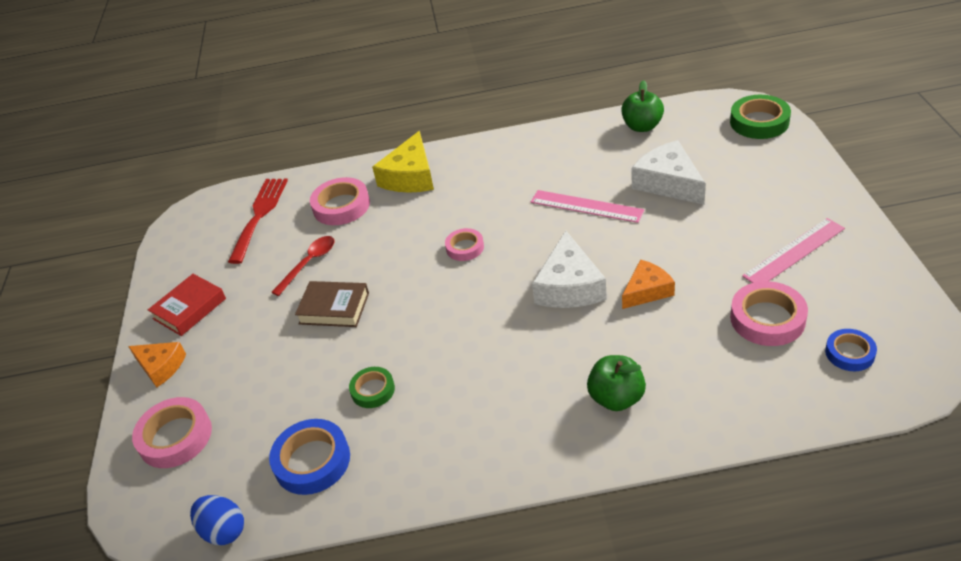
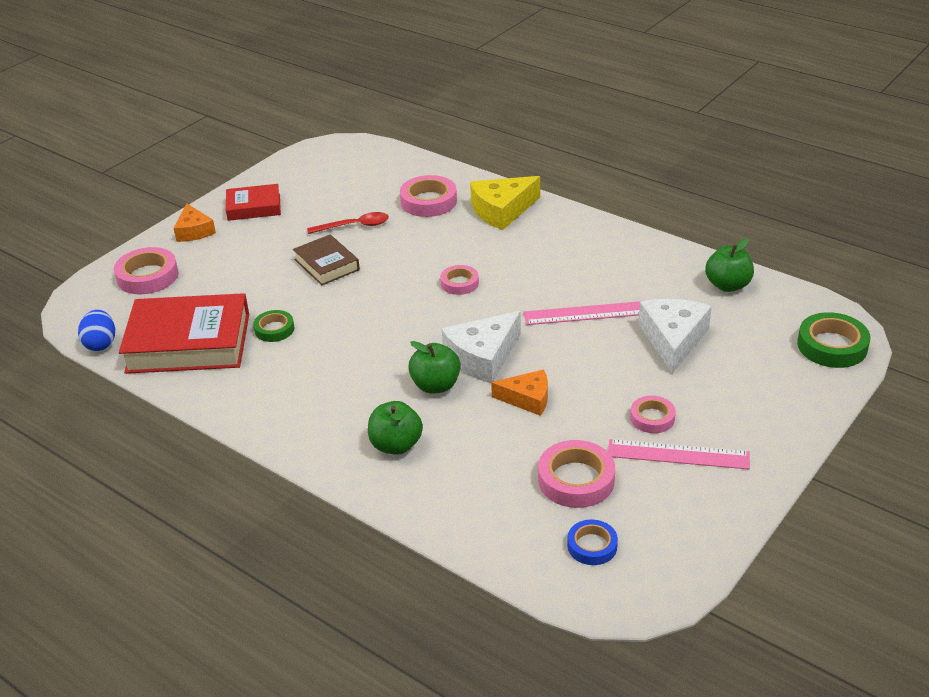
camera: 40 degrees right, 5 degrees down
(259, 215) = (373, 174): red fork -> none
(312, 461) = (188, 343): blue tape -> red book
(571, 332) = (435, 385): none -> green apple
(586, 206) = (584, 313): pink ruler -> pink ruler turned 75 degrees counterclockwise
(741, 241) = (652, 418): none -> pink tape

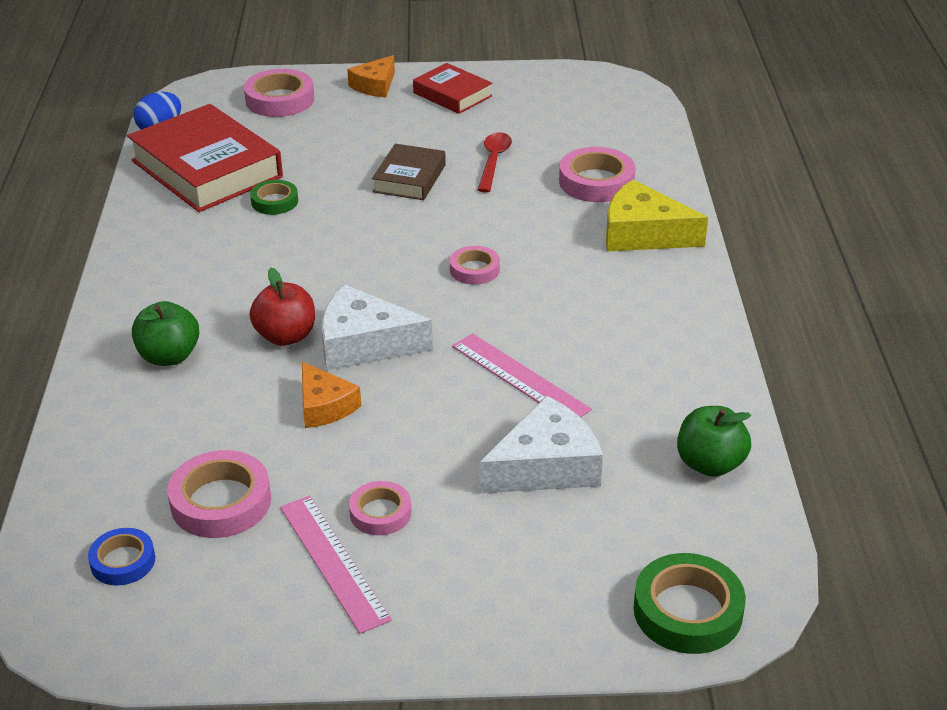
camera: 50 degrees right, 0 degrees up
(354, 226) = (493, 161): red spoon -> red spoon turned 120 degrees counterclockwise
(435, 385) = (286, 336): green apple -> red apple

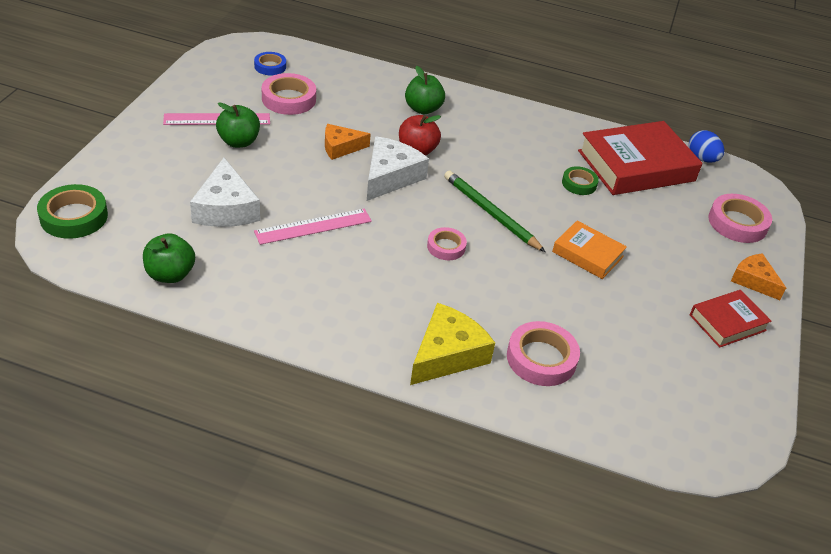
camera: 105 degrees right, 5 degrees up
(380, 513) = (239, 142): pink tape -> green apple
(384, 251) = (490, 213): none -> green pencil
(409, 178) = (587, 254): brown book -> orange book
(493, 161) = (598, 308): red spoon -> none

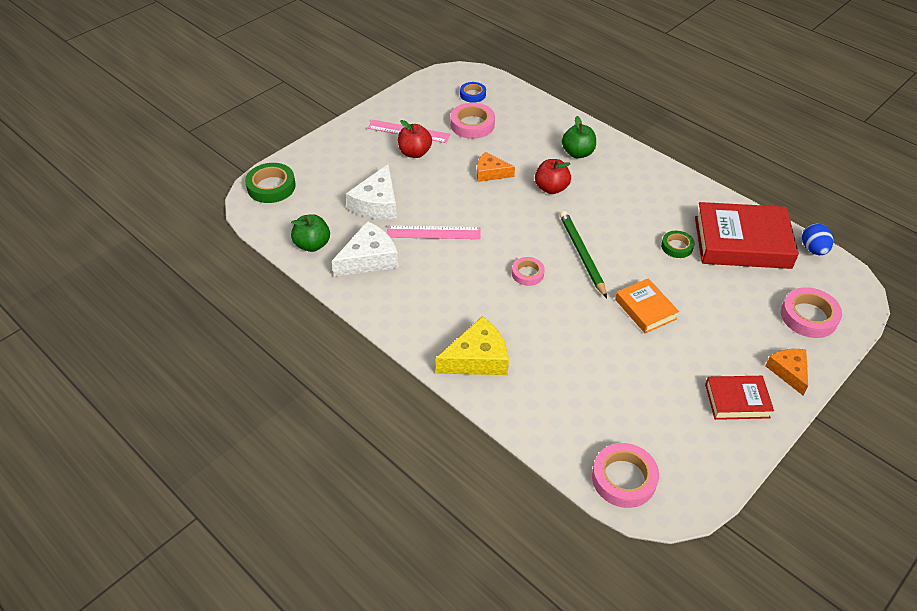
camera: 30 degrees right, 5 degrees up
(239, 142) = (415, 153): green apple -> red apple
(390, 176) = (516, 205): white cheese -> white cheese (369, 259)
(541, 358) = (551, 383): pink tape -> pink tape (624, 478)

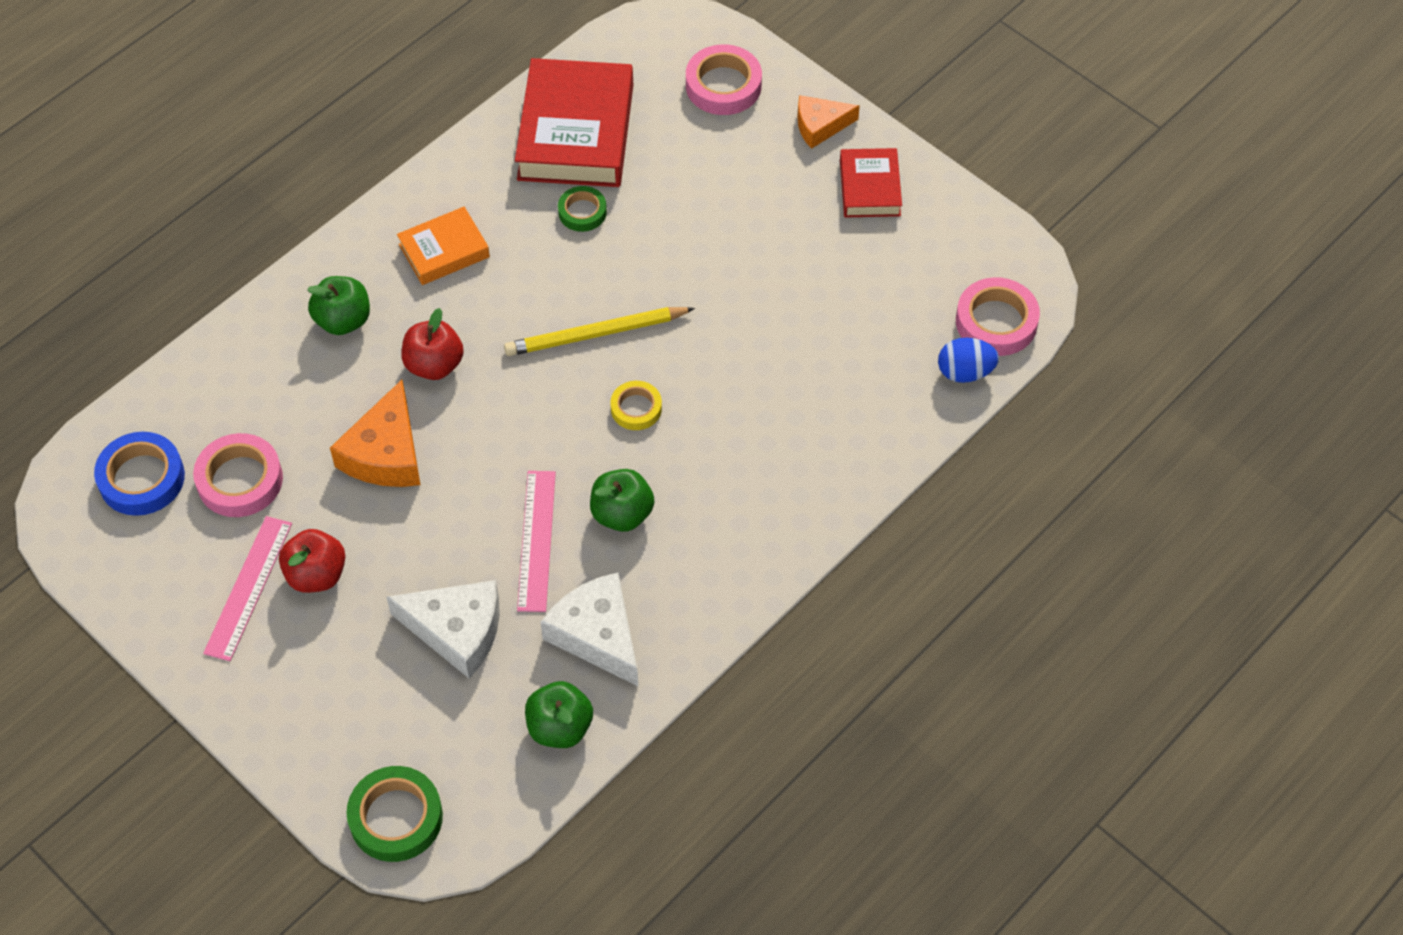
camera: 90 degrees left, 10 degrees up
(451, 268) = (622, 514): none -> green apple
(473, 94) = (141, 478): blue tape -> blue tape, size x1.64
(477, 358) = (808, 479): yellow cheese -> none
(490, 173) = (386, 453): orange cheese -> orange cheese, size x1.55
(527, 273) = (636, 408): pink tape -> yellow tape
(581, 255) = (596, 334): green pencil -> yellow pencil
(645, 309) = (710, 266): orange book -> orange book (444, 251)
(813, 249) = (594, 53): blue egg -> blue egg (965, 372)

